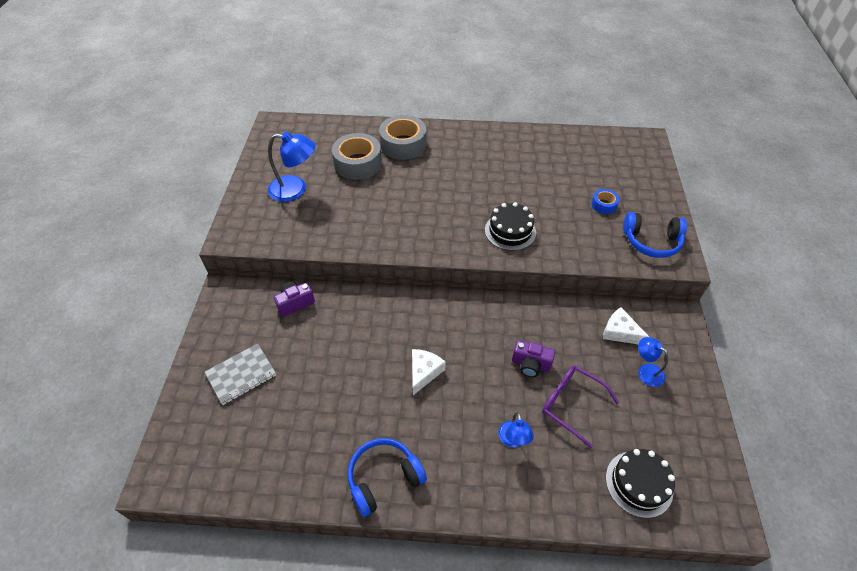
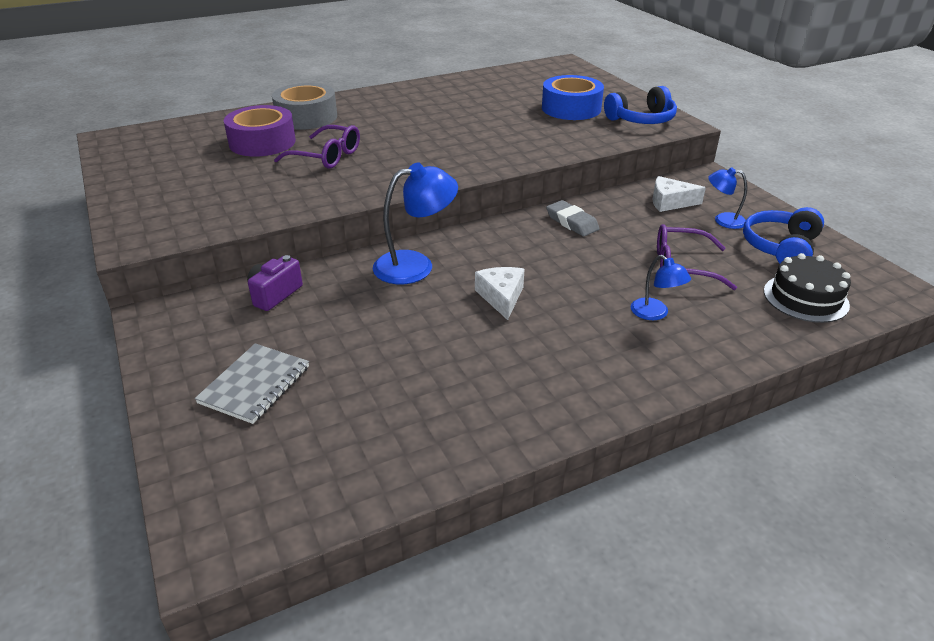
camera: 30 degrees left, 15 degrees down
(295, 189) = (196, 180): blue lamp -> blue lamp (415, 265)
(358, 163) = (262, 142): grey tape -> purple tape
(384, 478) = (546, 403): blue headphones -> blue headphones (781, 247)
(387, 195) = (327, 156): none -> purple glasses
(510, 231) = (497, 147): black cake -> none
(526, 320) = (572, 222): none -> grey eraser
(530, 365) = (611, 252): purple camera -> none
(604, 205) = (571, 108): blue tape -> blue tape, size x2.02

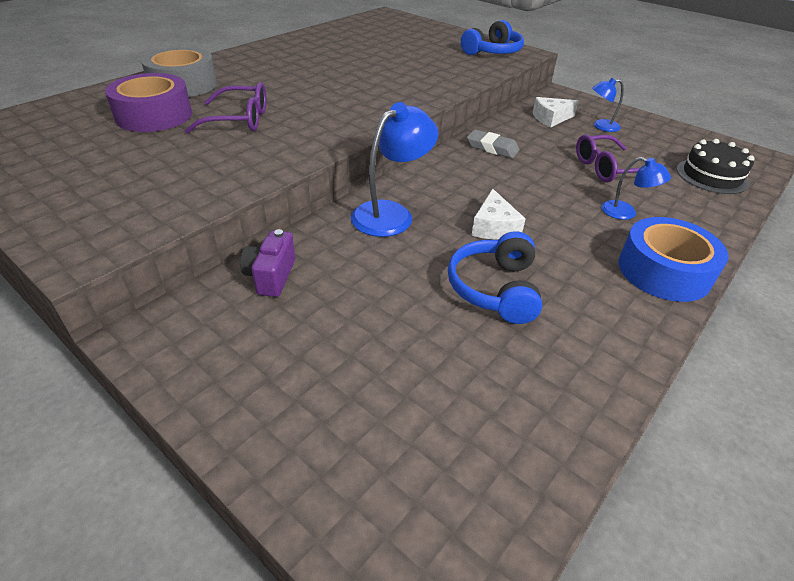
camera: 25 degrees left, 5 degrees up
(255, 385) = (330, 385): grey notebook -> none
(501, 297) = (494, 227): white cheese -> white cheese turned 150 degrees counterclockwise
(571, 108) = (428, 49): blue tape -> blue tape (664, 271)
(781, 247) = (659, 140): blue headphones -> blue headphones (495, 289)

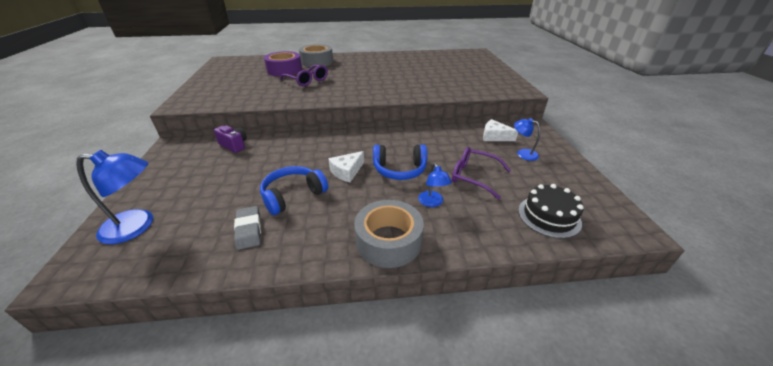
camera: 45 degrees right, 5 degrees down
(271, 276) = (234, 145): purple camera -> purple camera turned 75 degrees clockwise
(391, 213) = (316, 144): blue lamp -> blue lamp (137, 226)
(492, 148) = (423, 137): grey eraser -> grey eraser (248, 230)
(493, 52) = (499, 85): blue headphones -> blue headphones (399, 170)
(664, 271) = (388, 241): blue tape -> grey tape

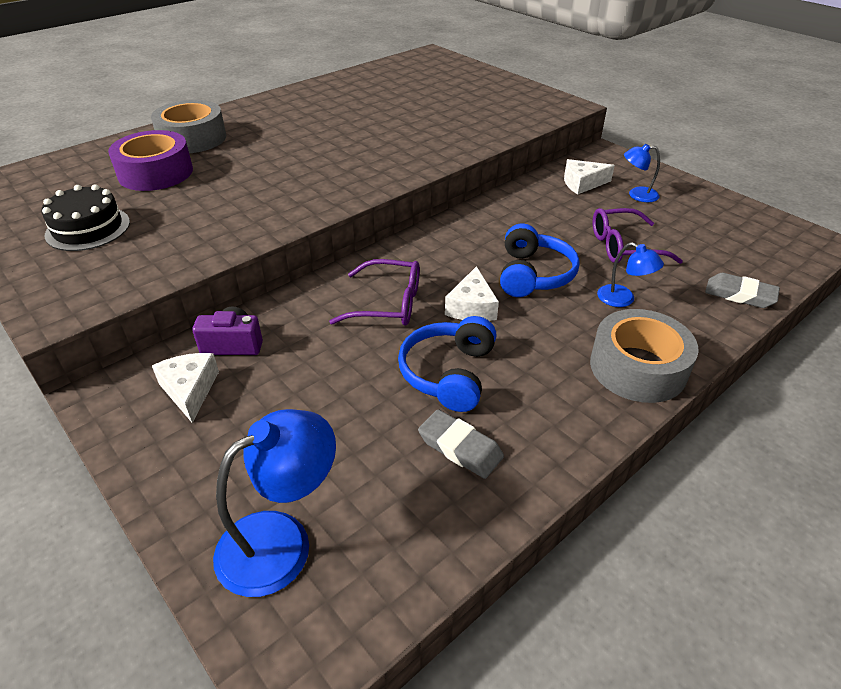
camera: 35 degrees left, 5 degrees up
(197, 155) = (190, 390): none -> white cheese
(307, 80) = (235, 180): purple glasses -> purple glasses (388, 304)
(399, 170) = (533, 274): blue headphones -> blue headphones turned 45 degrees counterclockwise
(517, 234) = (739, 294): none -> grey eraser
(549, 216) = (743, 261): black cake -> black cake (88, 228)

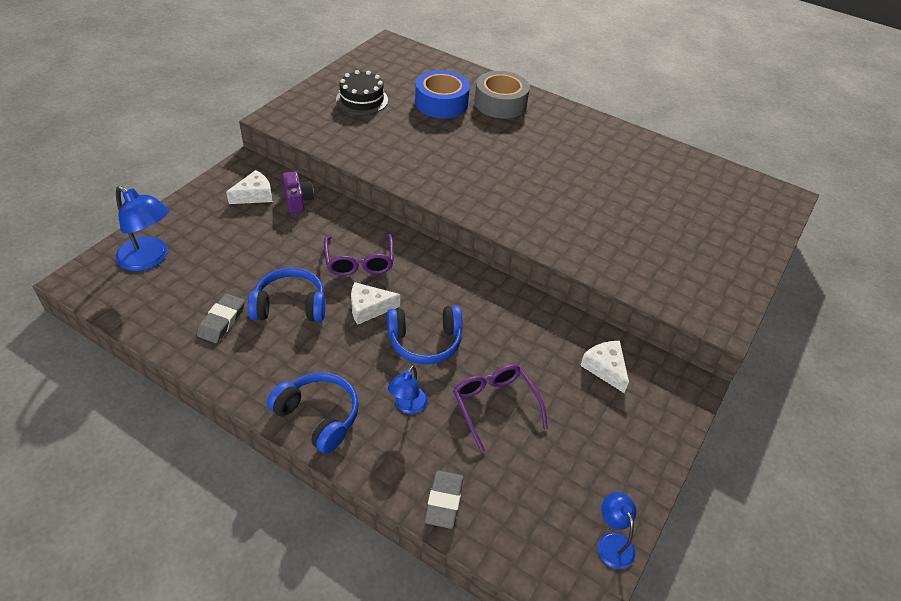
camera: 70 degrees right, 5 degrees up
(155, 173) = (441, 103): purple tape -> blue tape
(637, 195) = (604, 417): blue lamp -> blue lamp (612, 542)
(637, 367) = (318, 416): grey tape -> blue headphones

